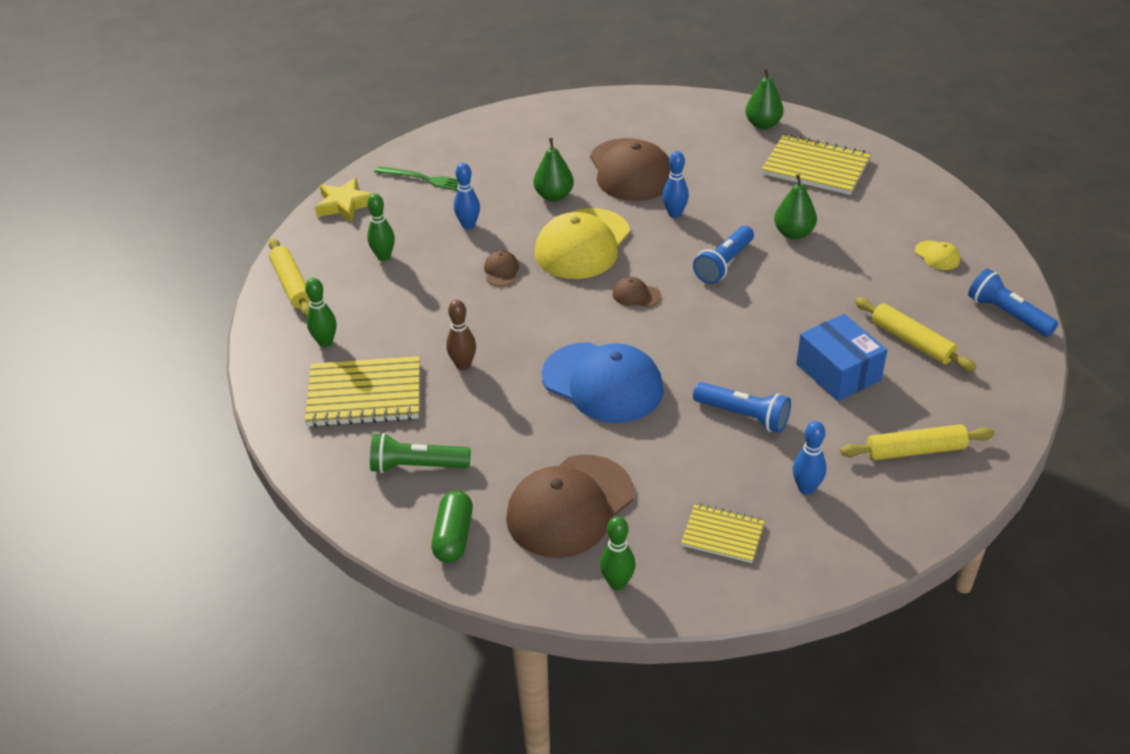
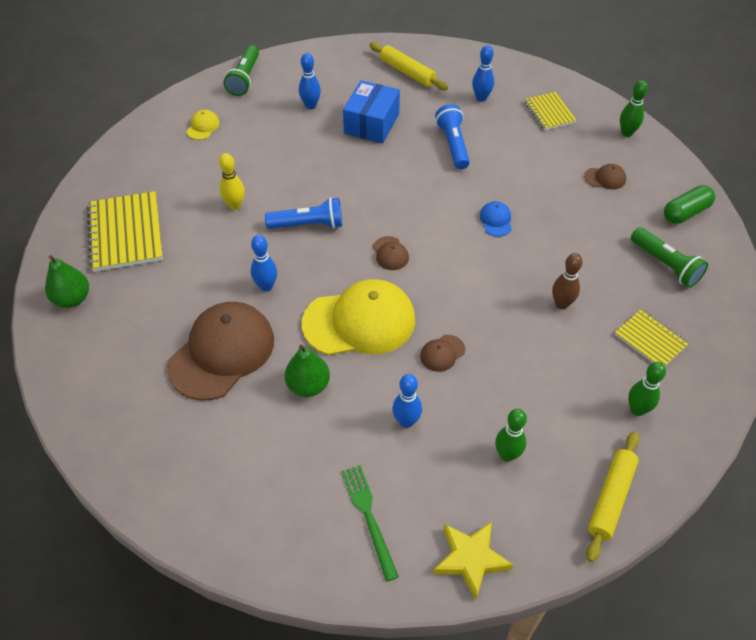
camera: 130 degrees left, 10 degrees up
(364, 394) = (650, 340): yellow notebook -> yellow notebook, size x0.58
(569, 506) = (605, 178): brown cap -> brown cap, size x0.42
(602, 383) = (496, 220): blue cap -> blue cap, size x0.42
(793, 233) = (235, 205): green pear -> yellow bowling pin
(912, 341) = (310, 106): yellow rolling pin -> blue bowling pin
(1007, 314) = (245, 78): blue flashlight -> green flashlight

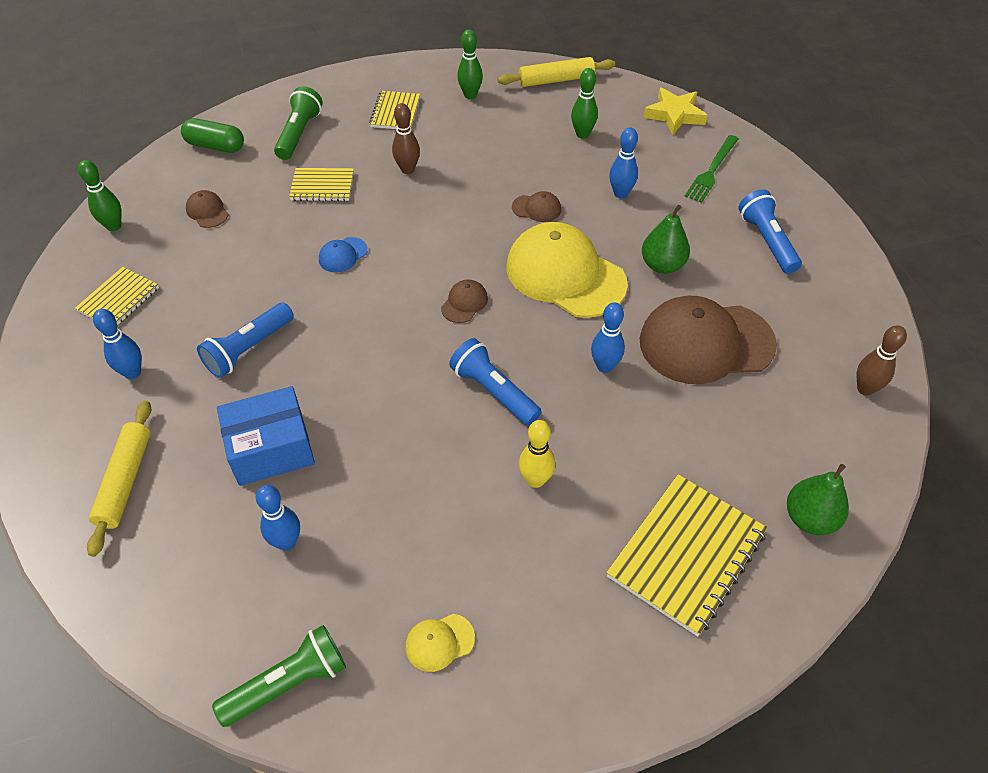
camera: 130 degrees left, 0 degrees up
(90, 408) = (865, 389): none -> brown bowling pin
(256, 478) = (767, 241): none -> blue flashlight
(583, 246) = (322, 186): none -> yellow notebook

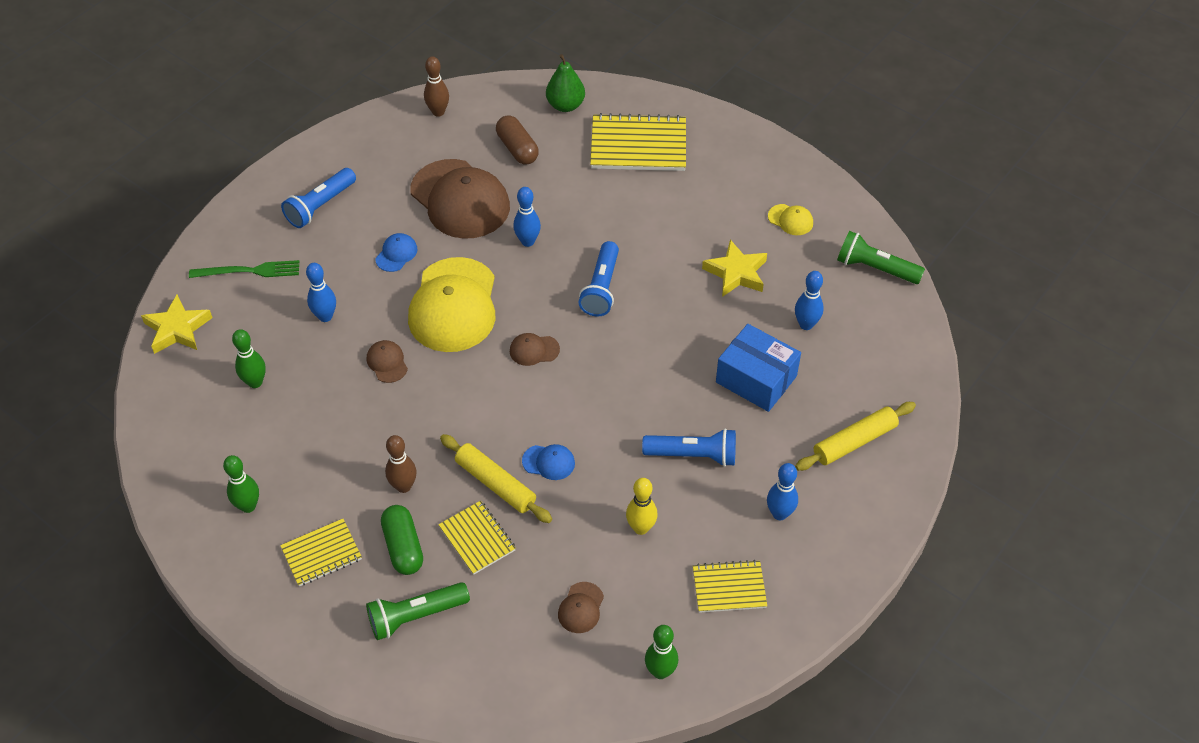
camera: 125 degrees left, 0 degrees up
(215, 146) = (489, 679): green capsule -> green capsule (403, 547)
(411, 524) = (736, 273): none -> yellow star
(535, 480) = (651, 232): yellow bowling pin -> yellow bowling pin (641, 528)
(556, 80) = (174, 447): yellow rolling pin -> yellow rolling pin (495, 484)
(662, 265) = (396, 254): green pear -> blue cap
(756, 429) = (517, 149): none -> brown capsule

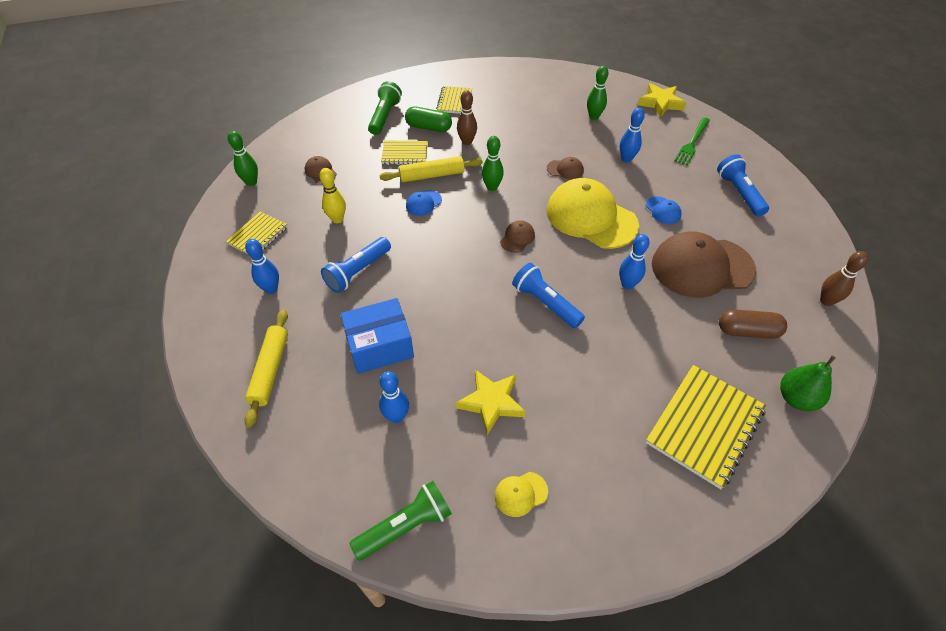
camera: 125 degrees right, 0 degrees up
(248, 506) = (508, 89): green bowling pin -> green bowling pin (492, 187)

